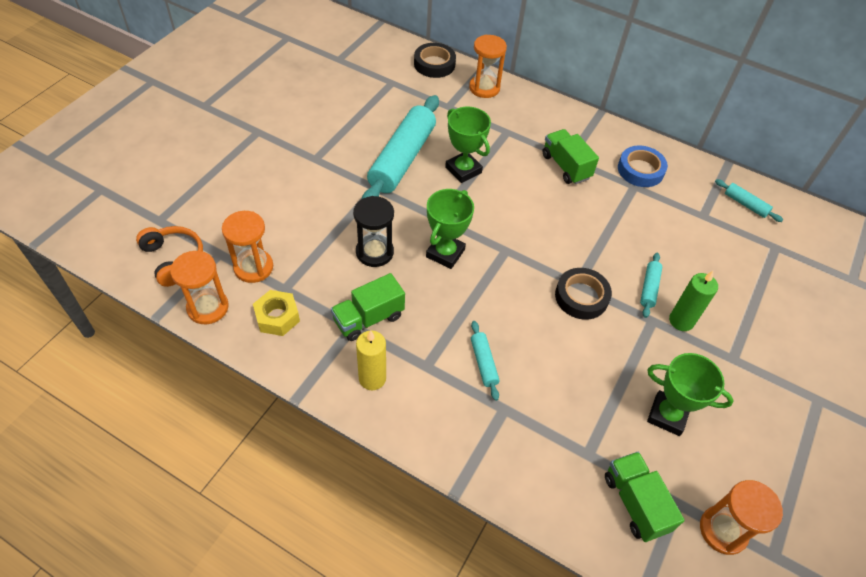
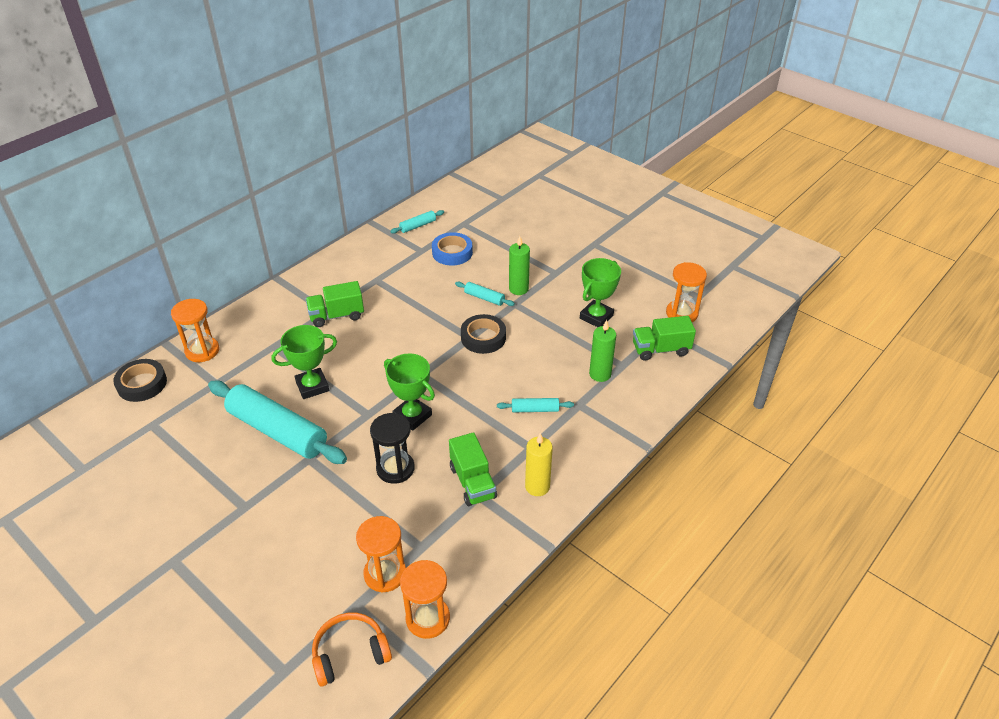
camera: 75 degrees left, 10 degrees down
(277, 317) = (454, 555): yellow nut -> none
(562, 428) = (600, 374): none -> green candle
(640, 170) = (359, 272): blue tape -> blue tape (452, 252)

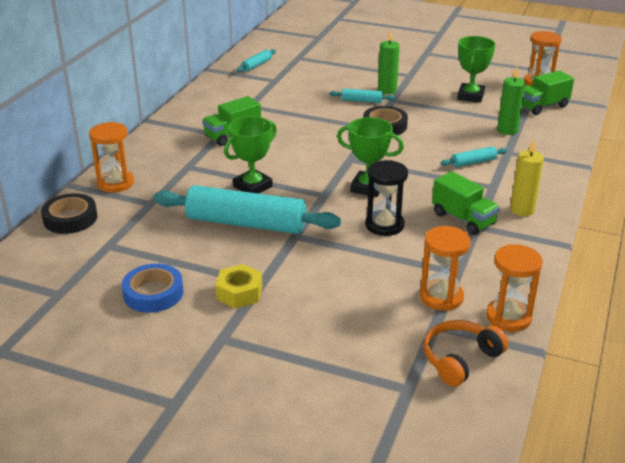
camera: 20 degrees left, 10 degrees down
(219, 513) = (239, 293): none -> yellow nut
(452, 252) = (305, 77): blue tape -> blue tape (153, 293)

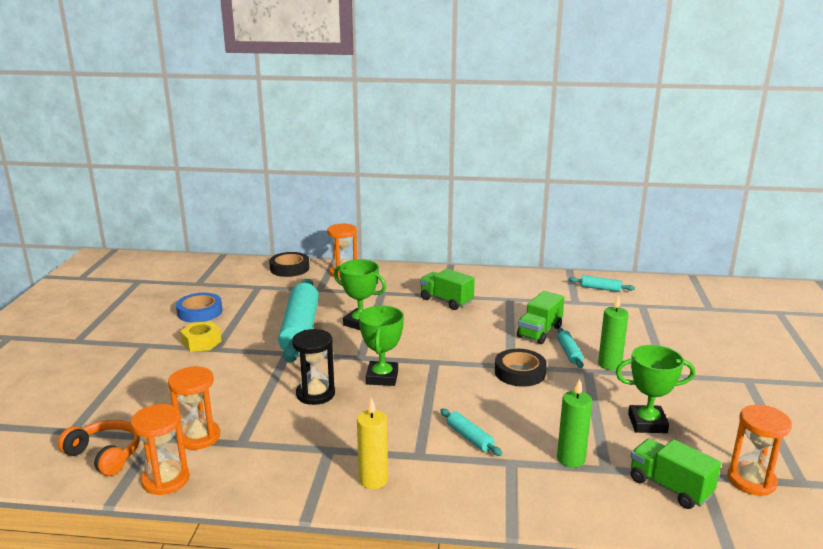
camera: 75 degrees right, 10 degrees down
(463, 219) = (340, 439): green truck -> green truck (539, 332)

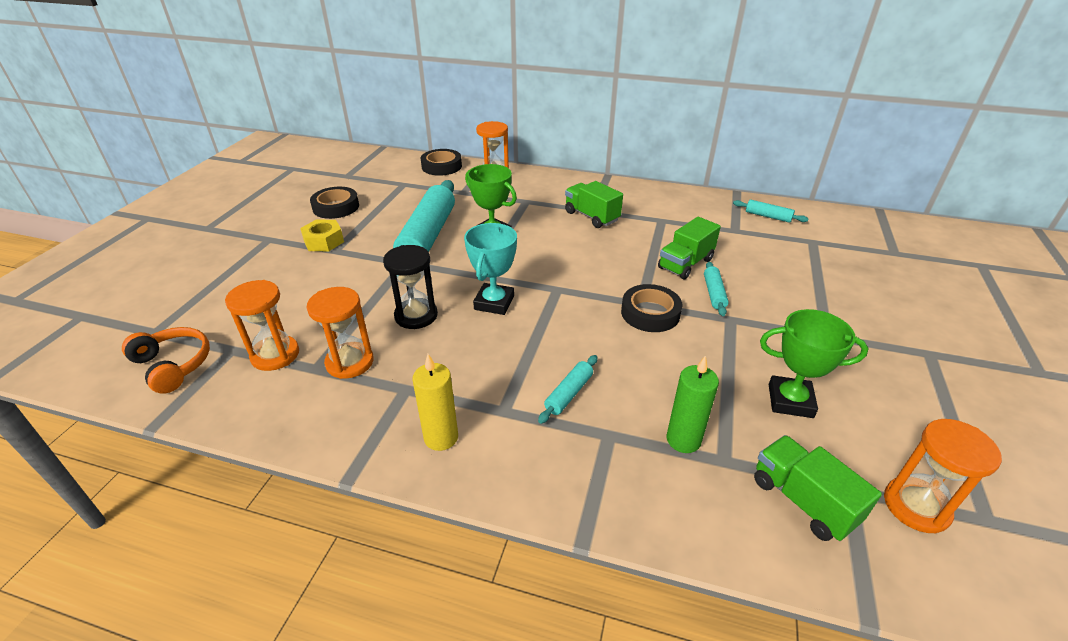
camera: 10 degrees right, 15 degrees up
(165, 480) = (219, 406): orange hourglass -> orange hourglass (350, 362)
(200, 312) = (336, 207): blue tape -> black tape
(382, 377) = (494, 303): green trophy -> turquoise trophy
(469, 437) = (569, 394): turquoise rolling pin -> turquoise rolling pin turned 60 degrees clockwise
(609, 364) = (759, 314): green candle -> none

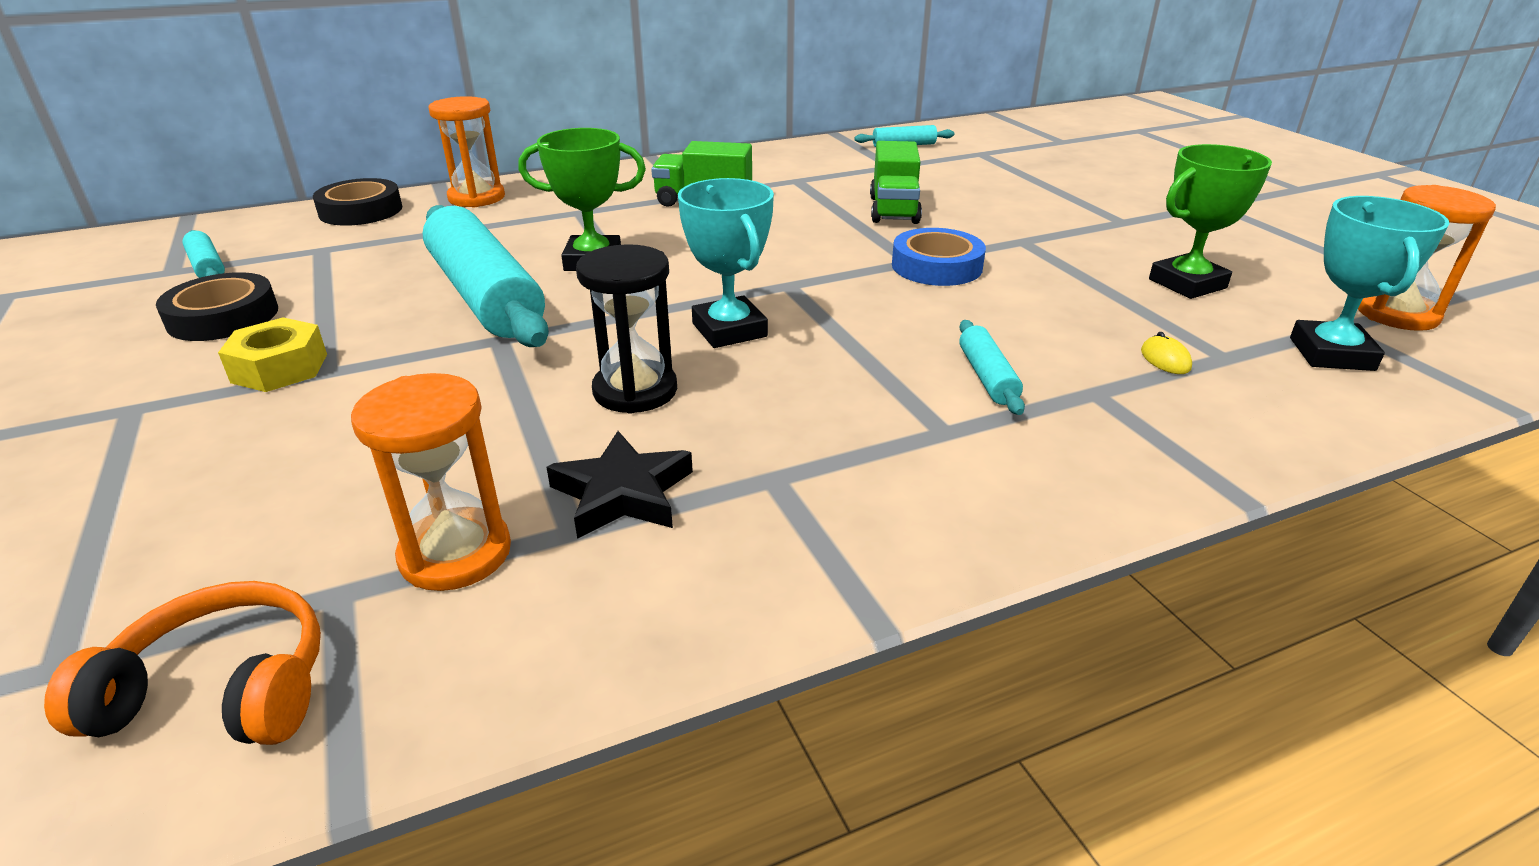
camera: 40 degrees left, 5 degrees down
(350, 362) = (623, 493): orange hourglass -> black star
(441, 437) = (921, 502): yellow candle -> none
(650, 313) = (936, 266): black tape -> blue tape
(683, 440) = (1165, 359): green candle -> yellow mouse
(714, 293) = (968, 225): turquoise rolling pin -> turquoise rolling pin (207, 267)
(802, 501) = (1331, 354): green truck -> turquoise trophy

